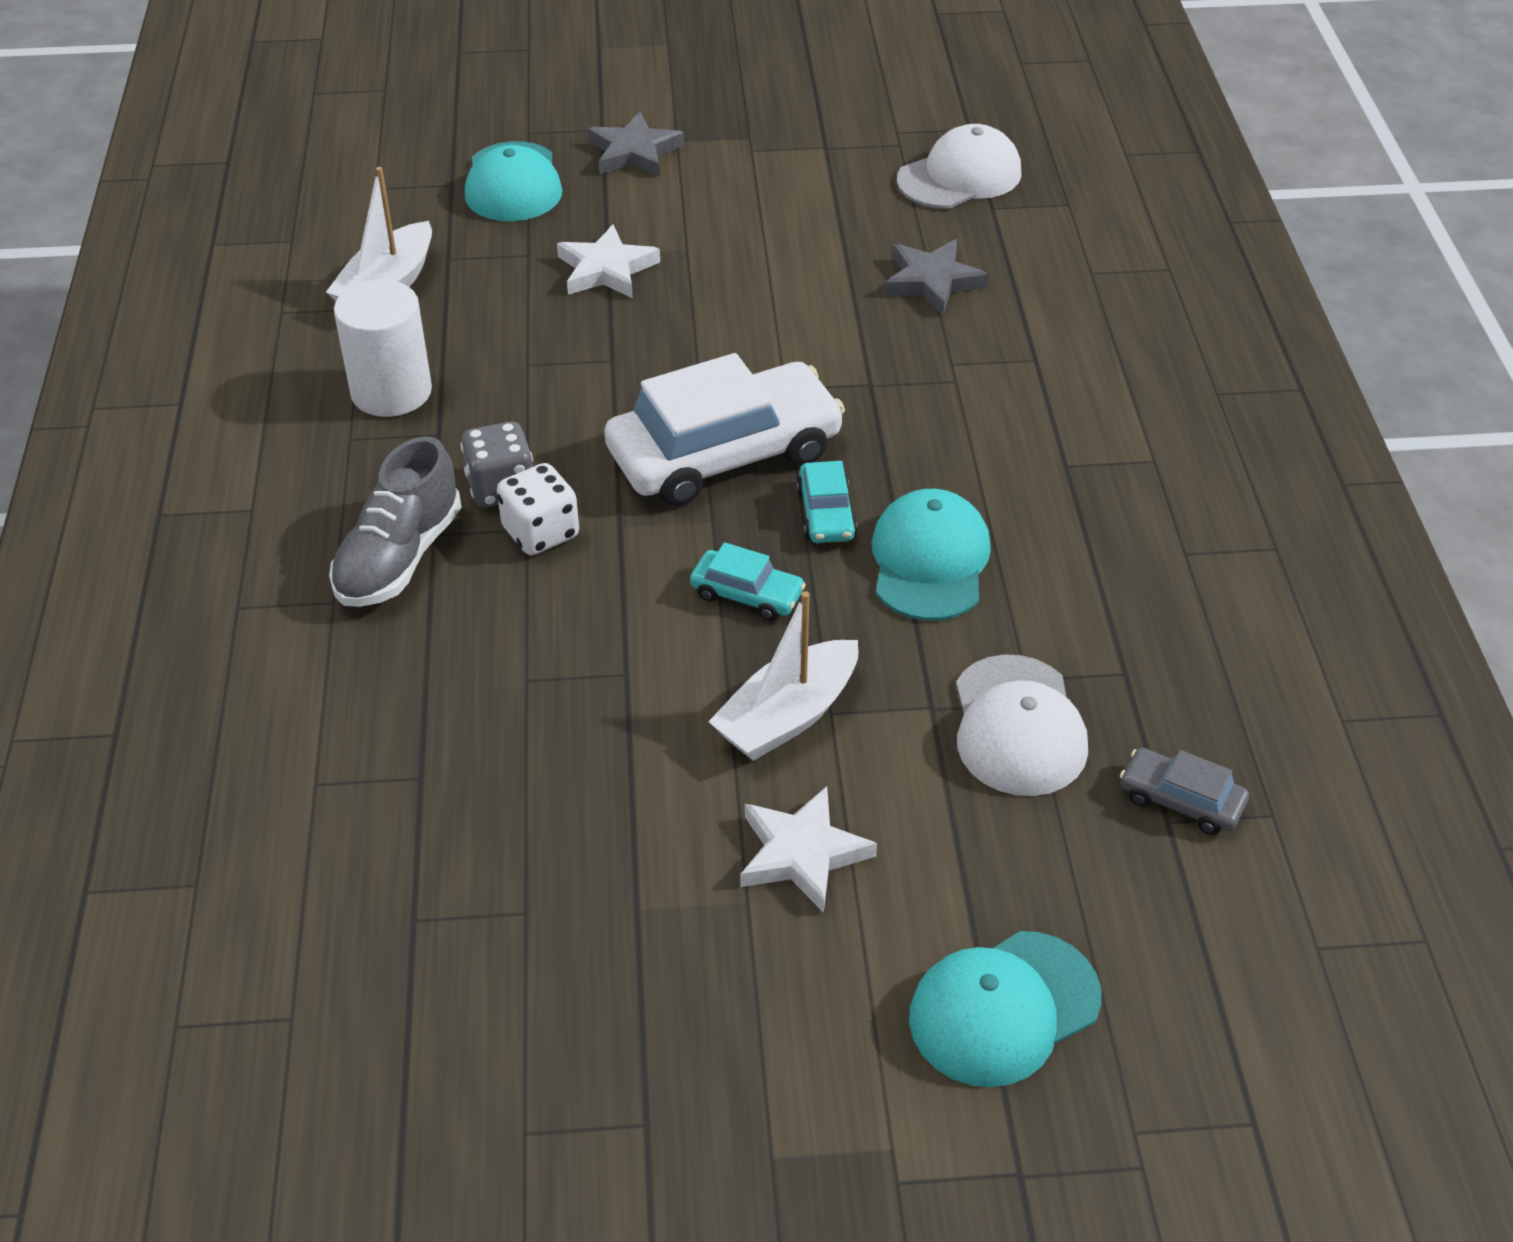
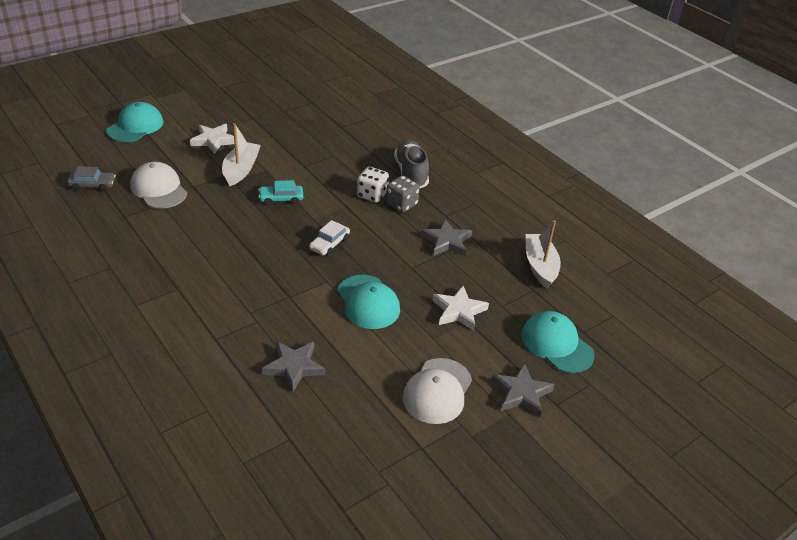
camera: 145 degrees right, 5 degrees down
(391, 391) = (481, 224): white cylinder -> none
(497, 382) = (446, 241): none -> grey star
(724, 454) = (329, 244): white car -> white car, size x0.45
(826, 514) = (271, 234): turquoise car -> none
(929, 561) = (218, 230): turquoise cap -> turquoise cap (368, 302)
(960, 176) = (323, 457): white cap -> white cap (437, 391)

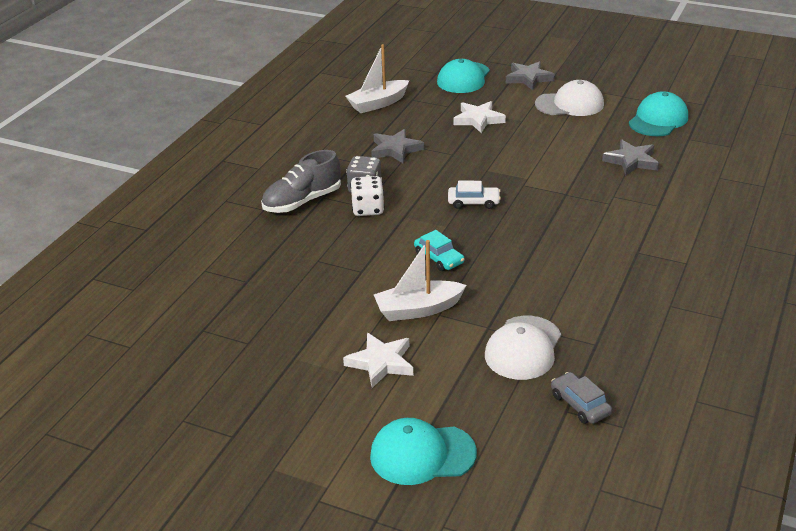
camera: 115 degrees left, 5 degrees down
(368, 302) = (521, 157): turquoise cap -> turquoise cap (658, 120)

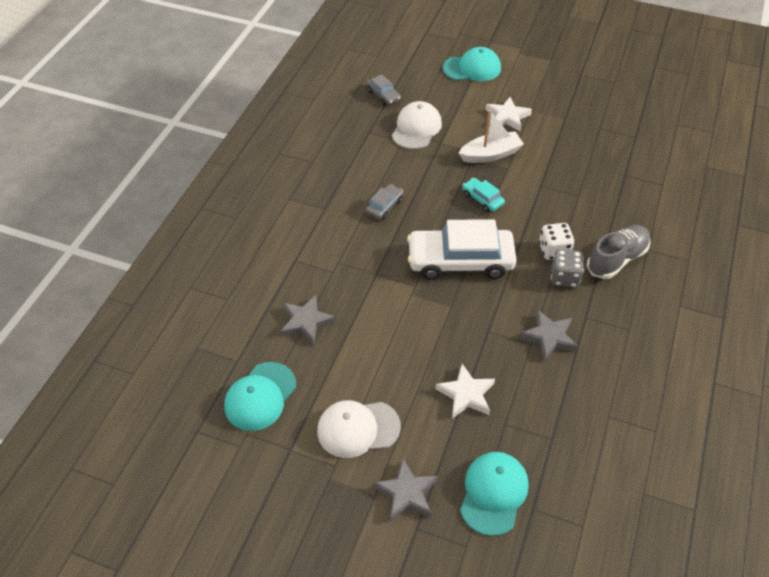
camera: 175 degrees right, 15 degrees up
(378, 103) = (591, 428): white boat -> none
(473, 202) = (460, 261): white car -> white car, size x2.23
(562, 252) = (384, 206): none -> grey car

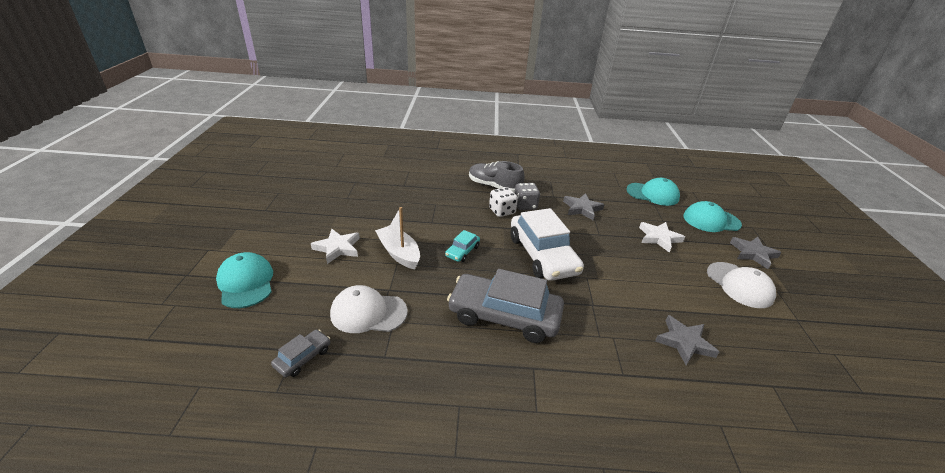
camera: 110 degrees left, 15 degrees down
(260, 396) = (783, 354): turquoise cap -> turquoise cap (652, 194)
(384, 206) = (504, 316): grey car -> grey car, size x2.23

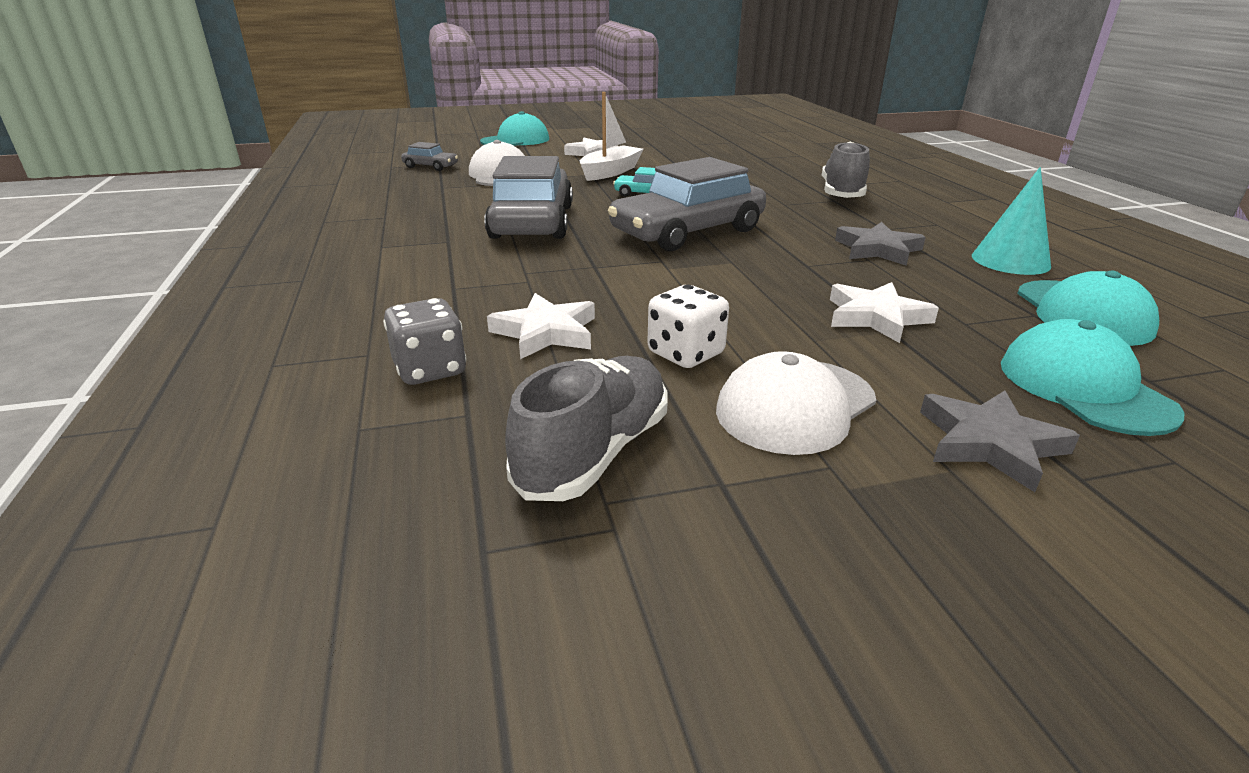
camera: 75 degrees right, 5 degrees down
(502, 211) = (775, 203): white dice -> white dice (685, 354)
(525, 205) = (816, 213): grey dice -> grey dice (430, 370)
(542, 255) = (687, 232): white car -> grey car
(600, 185) = (1010, 260): none -> turquoise cone
(684, 342) = (546, 332): grey star -> white star
(790, 348) = (594, 452): none -> grey shoe

